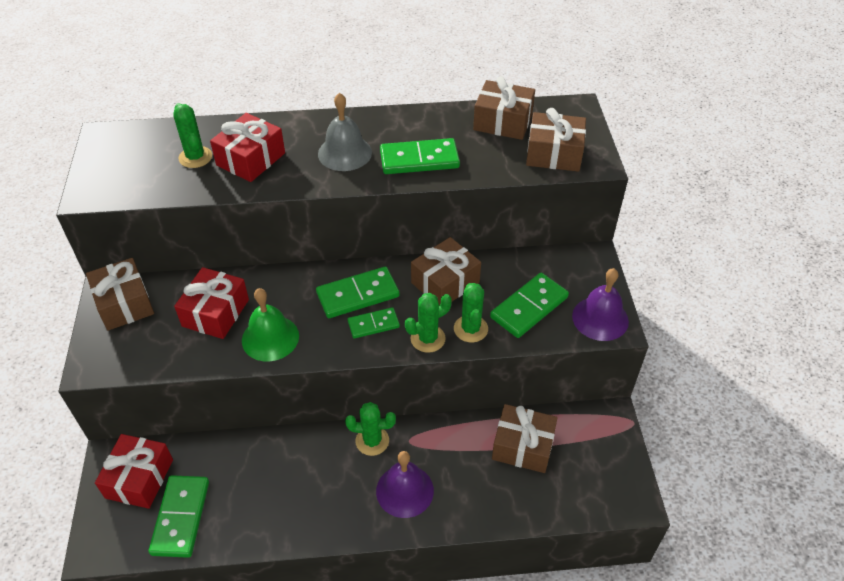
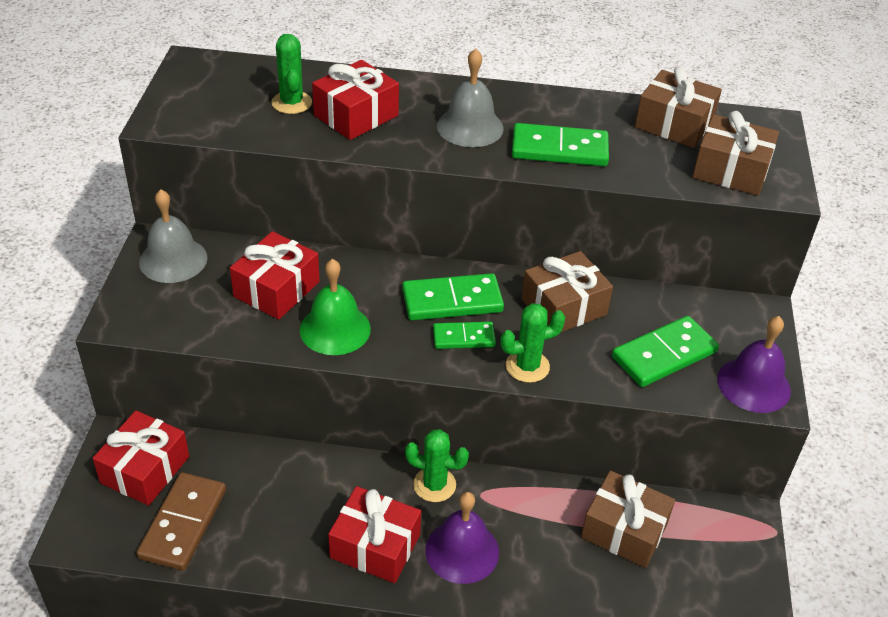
camera: 10 degrees right, 5 degrees down
(124, 304) = (173, 260): brown gift -> grey bell
(181, 517) = (183, 523): green domino -> brown domino
(337, 502) = (375, 546): none -> red gift
(470, 329) = (584, 365): green cactus -> none

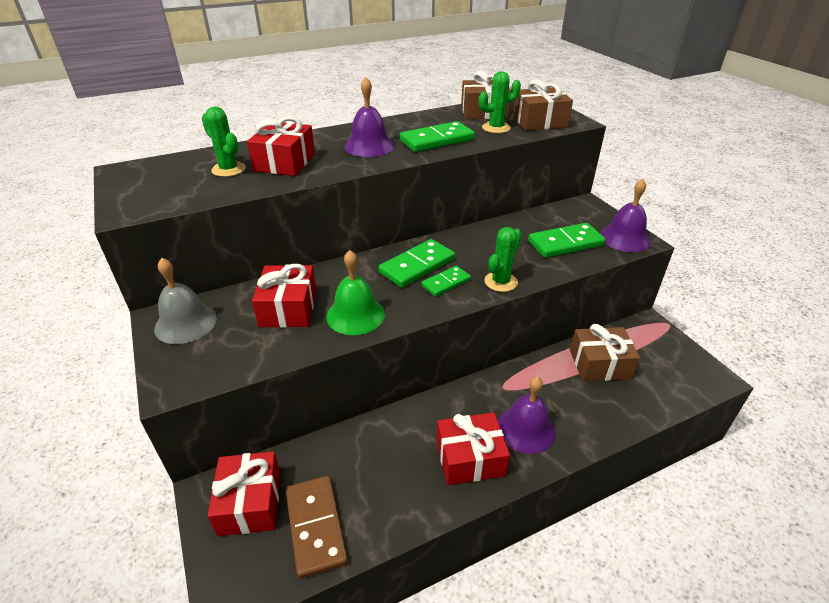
camera: 30 degrees left, 5 degrees down
(434, 485) = (470, 397): green cactus -> green cactus (496, 128)
(470, 127) = (369, 146): grey bell -> purple bell
(564, 307) = (486, 242): brown gift -> none
(664, 354) = (565, 243): green domino -> green domino turned 45 degrees clockwise

